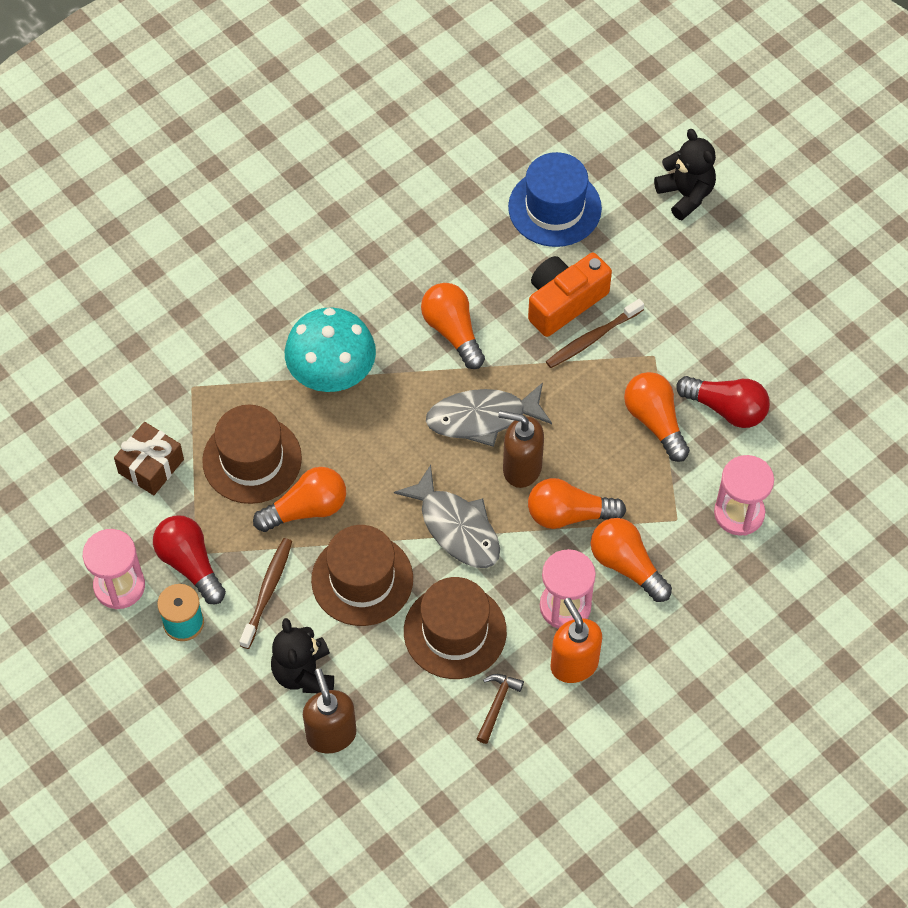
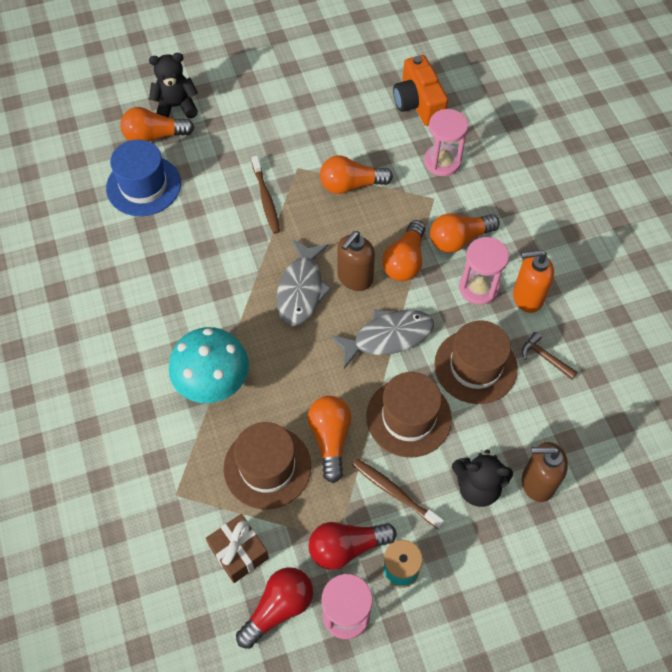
camera: 70 degrees left, 0 degrees up
(453, 331) = (217, 285): orange light bulb -> orange light bulb (154, 136)
(564, 302) = (227, 206): orange camera -> orange camera (418, 103)
(726, 409) = (358, 141): red light bulb -> red light bulb (278, 608)

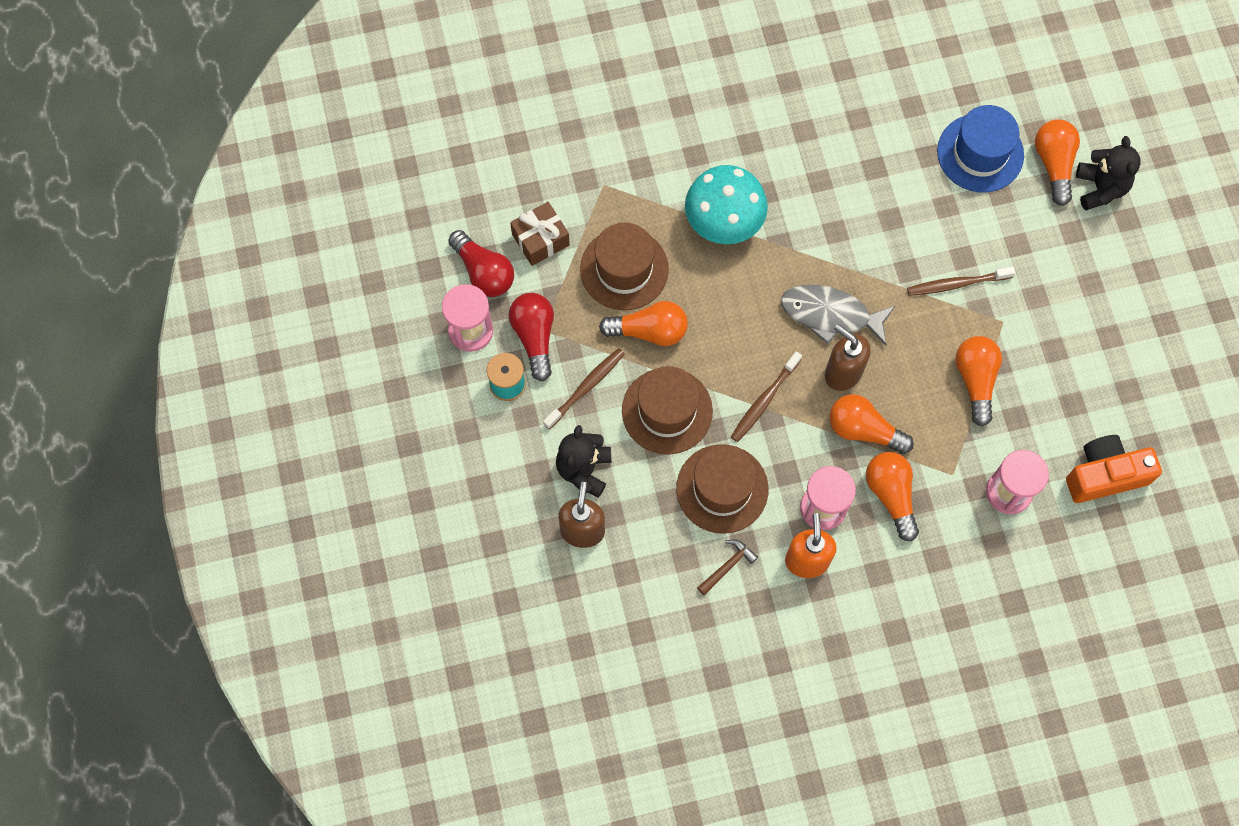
camera: 95 degrees right, 10 degrees up
(388, 337) = (764, 400): grey fish -> brown toothbrush

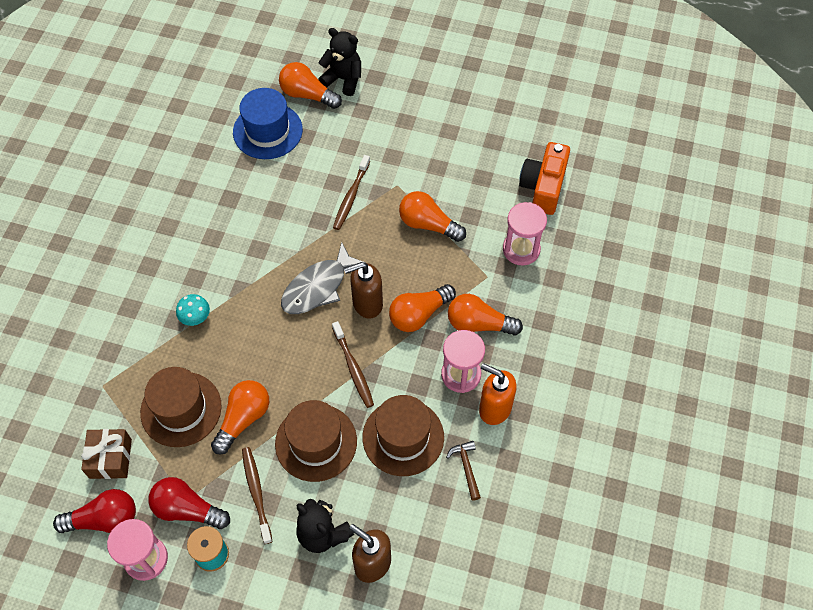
camera: 60 degrees left, 10 degrees down
(724, 221) = (195, 317): turquoise mushroom -> turquoise mushroom, size x0.47

